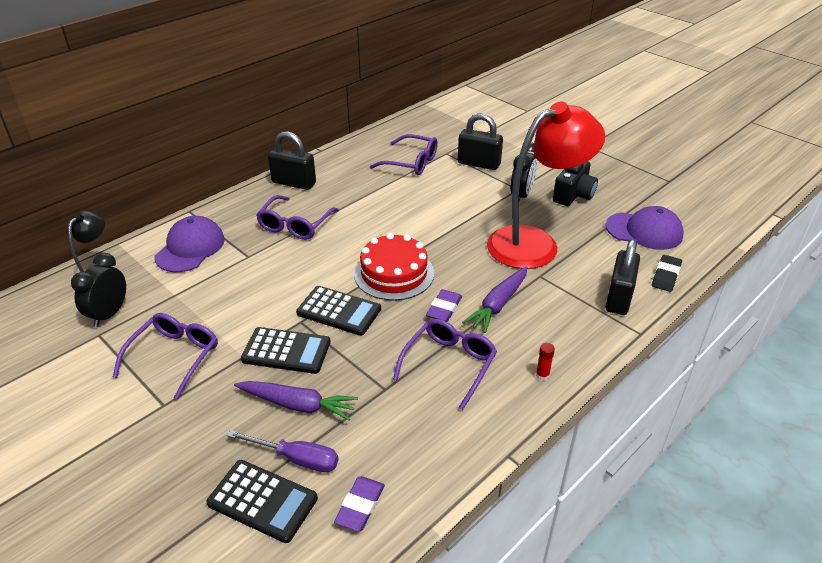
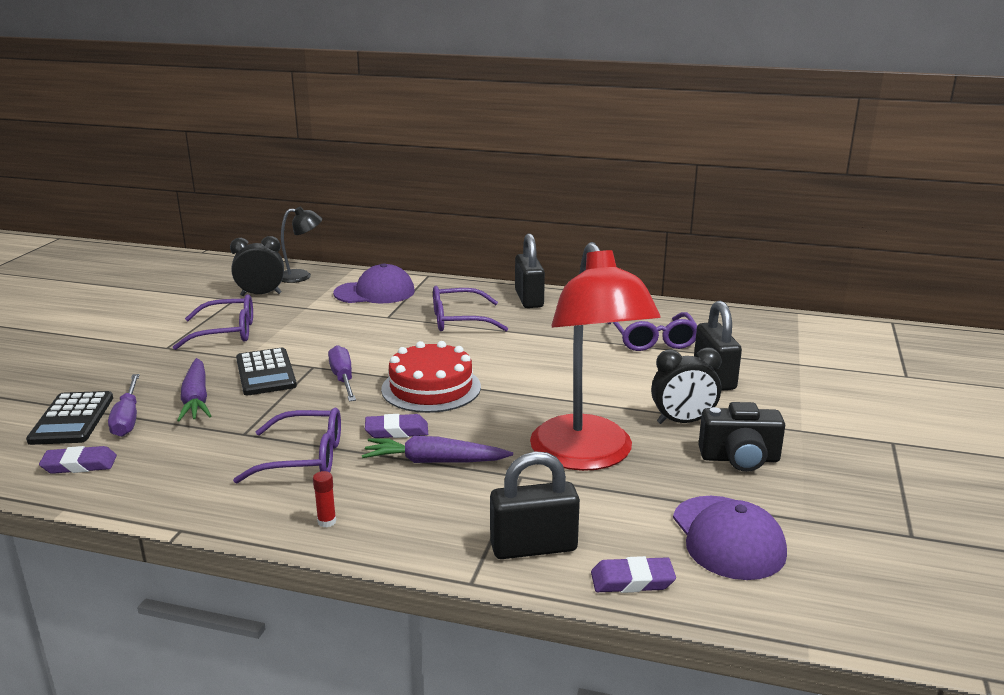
camera: 60 degrees right, 15 degrees down
(339, 311) = (343, 379): black calculator -> purple screwdriver
(535, 243) = (587, 456): red lamp -> red lamp turned 45 degrees clockwise
(666, 276) = (632, 580): black eraser -> purple eraser

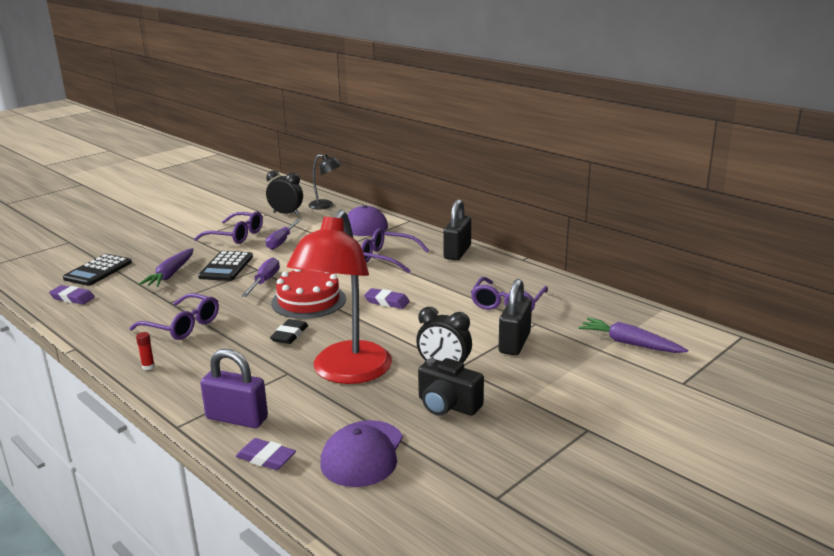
camera: 30 degrees right, 0 degrees up
(127, 418) = (124, 277): purple screwdriver -> purple screwdriver (282, 241)
(396, 431) = (253, 323): purple eraser -> purple eraser (387, 302)
(434, 461) = (250, 348): purple carrot -> purple carrot (629, 343)
(462, 432) = (289, 335): none -> black eraser
(533, 547) = (237, 418): black padlock -> purple padlock

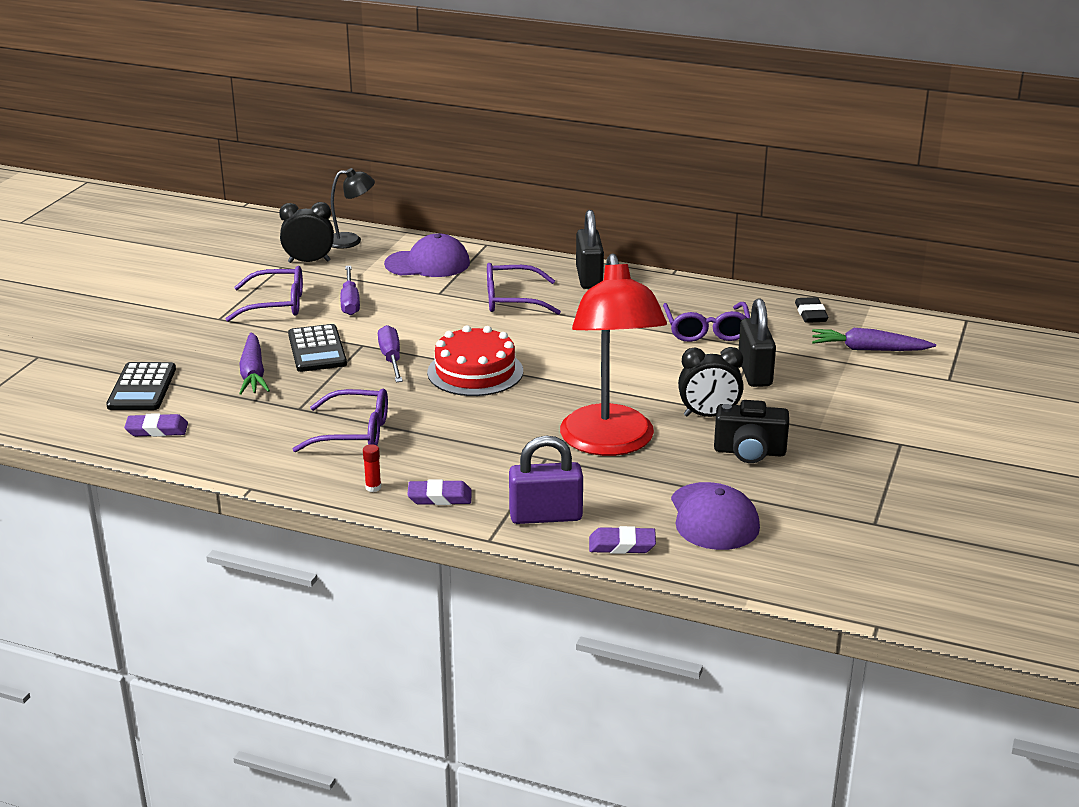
camera: 25 degrees left, 5 degrees up
(289, 335) = (499, 416): black eraser -> black eraser (811, 314)
(387, 302) = (569, 354): purple eraser -> purple eraser (439, 497)

